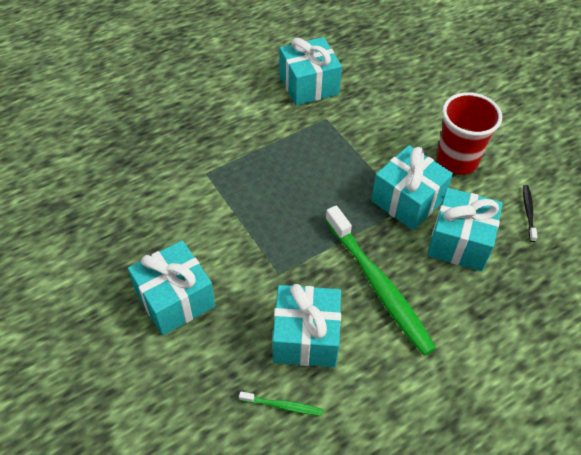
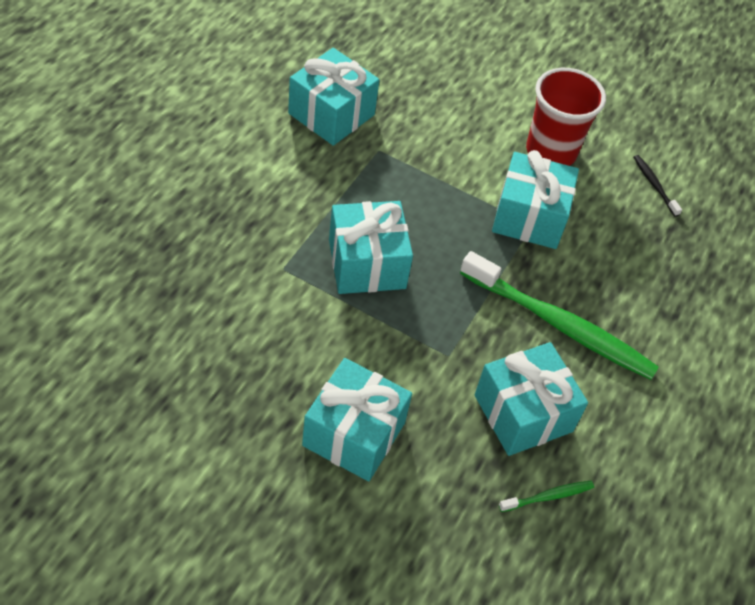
camera: 35 degrees left, 0 degrees up
(459, 242) = (609, 243): turquoise gift -> turquoise gift (367, 264)

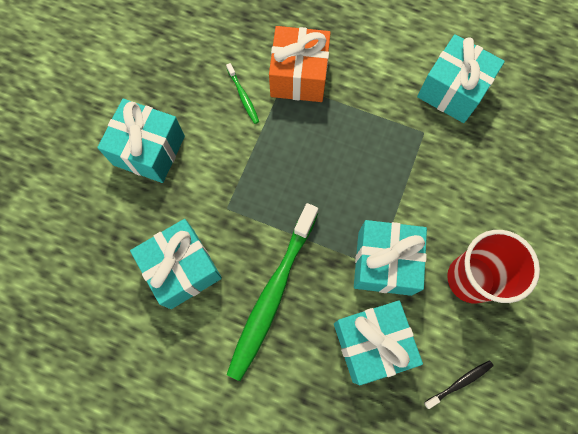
camera: 90 degrees right, 20 degrees up
(278, 250) = (299, 76): none -> orange gift
(367, 264) = (301, 139): turquoise gift -> turquoise gift (371, 343)
(548, 496) = (113, 292): green toothbrush -> green toothbrush (243, 97)

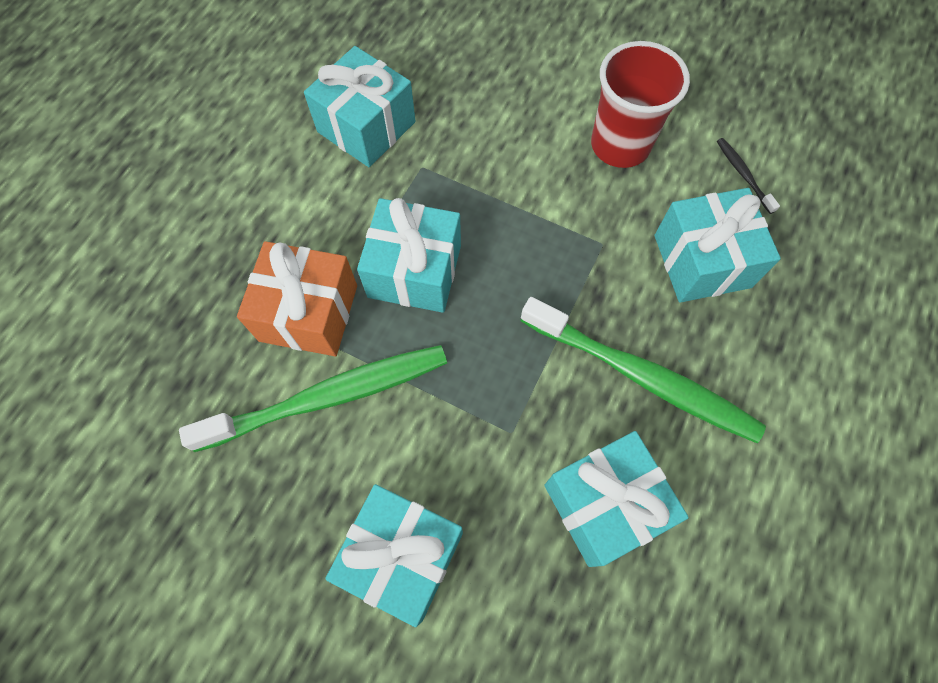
camera: 85 degrees left, 5 degrees down
(243, 97) = (329, 397): green toothbrush -> green toothbrush, size x2.38
(384, 263) = (599, 234): turquoise gift -> turquoise gift (414, 271)

